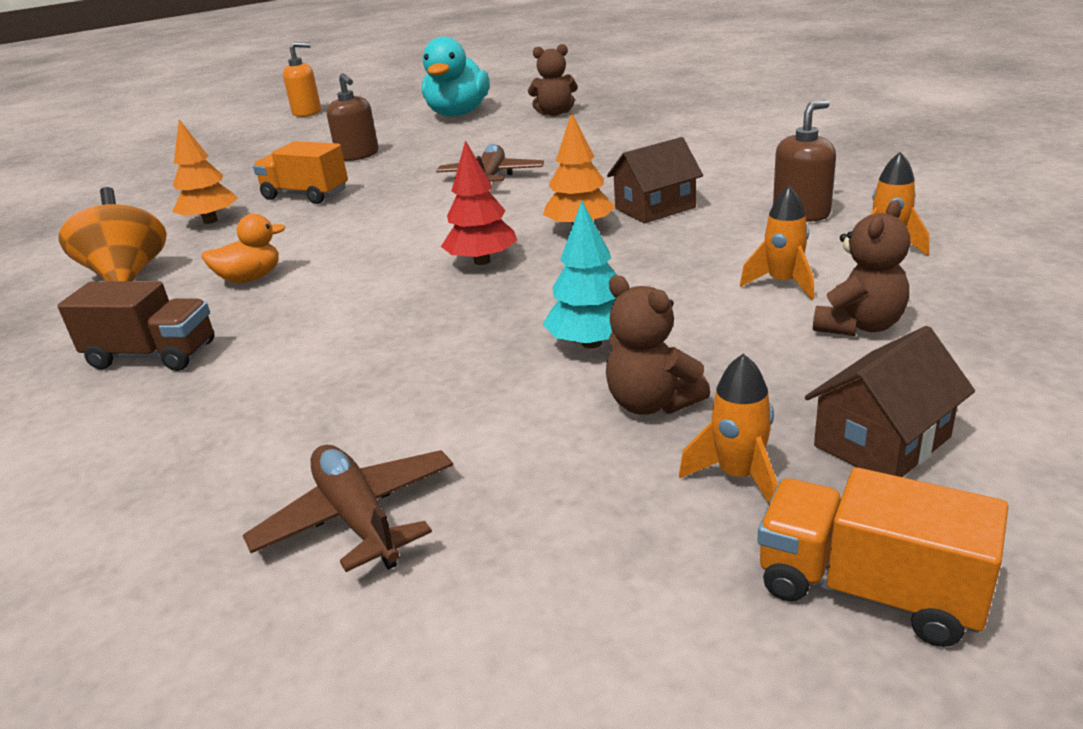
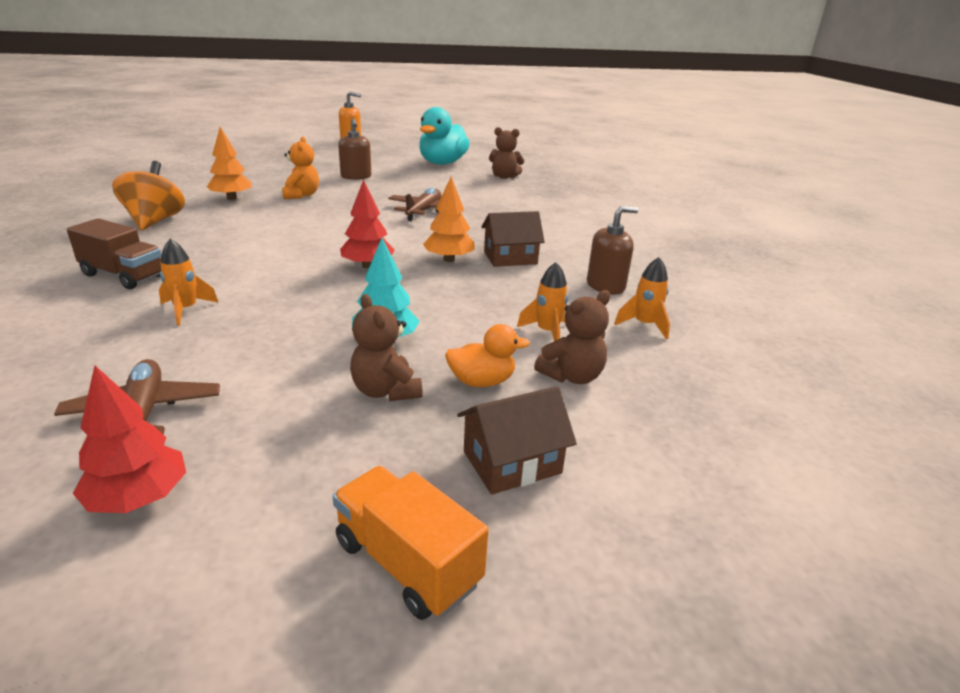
camera: 10 degrees right, 0 degrees up
(250, 278) = (221, 241): orange duck -> orange duck (481, 381)
(305, 195) = (301, 195): orange truck -> orange teddy bear
(456, 621) = (139, 498): none -> red tree
(738, 476) = (395, 457): orange rocket -> orange rocket (186, 310)

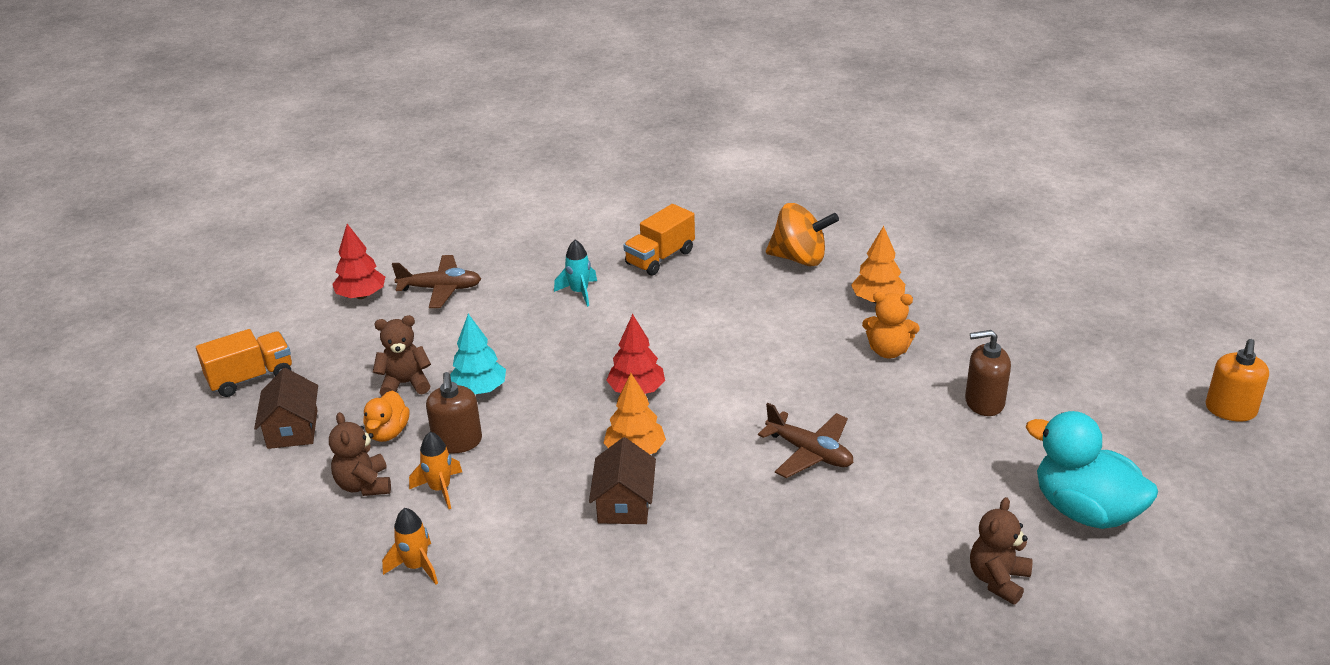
camera: 110 degrees right, 5 degrees up
(124, 275) = (660, 258): brown truck -> orange truck
(186, 310) = (579, 292): orange rocket -> turquoise rocket
(605, 286) = (515, 567): brown soap dispenser -> brown soap dispenser (457, 442)

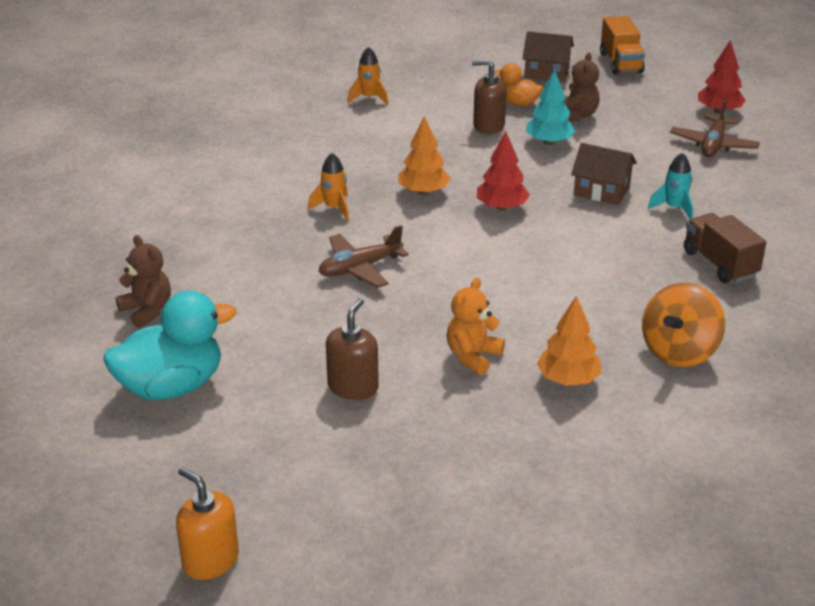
camera: 110 degrees right, 0 degrees up
(364, 485) = (465, 90): brown teddy bear -> none
(440, 489) = (439, 114): orange rocket -> orange rocket (334, 208)
(624, 503) = (368, 176): brown house -> brown house (601, 191)
(660, 258) = (719, 264): orange truck -> brown truck

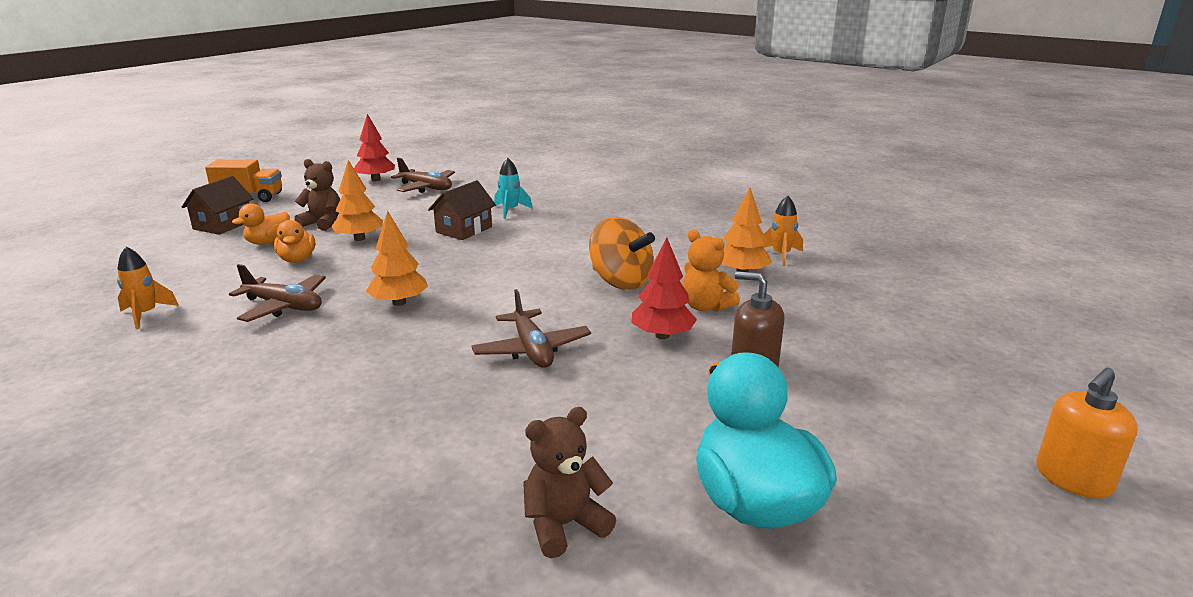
camera: 80 degrees left, 10 degrees down
(334, 208) = (392, 356): orange rocket -> orange rocket (781, 255)
(399, 145) = (284, 306): none -> brown plane
(488, 126) = (297, 259): brown soap dispenser -> orange duck
(501, 207) = (460, 270): red tree -> red tree (662, 335)
(549, 142) = (359, 238): turquoise tree -> orange tree
(679, 351) = (707, 233): orange spinning top -> orange spinning top (620, 282)
(719, 264) = (596, 208): brown truck -> none

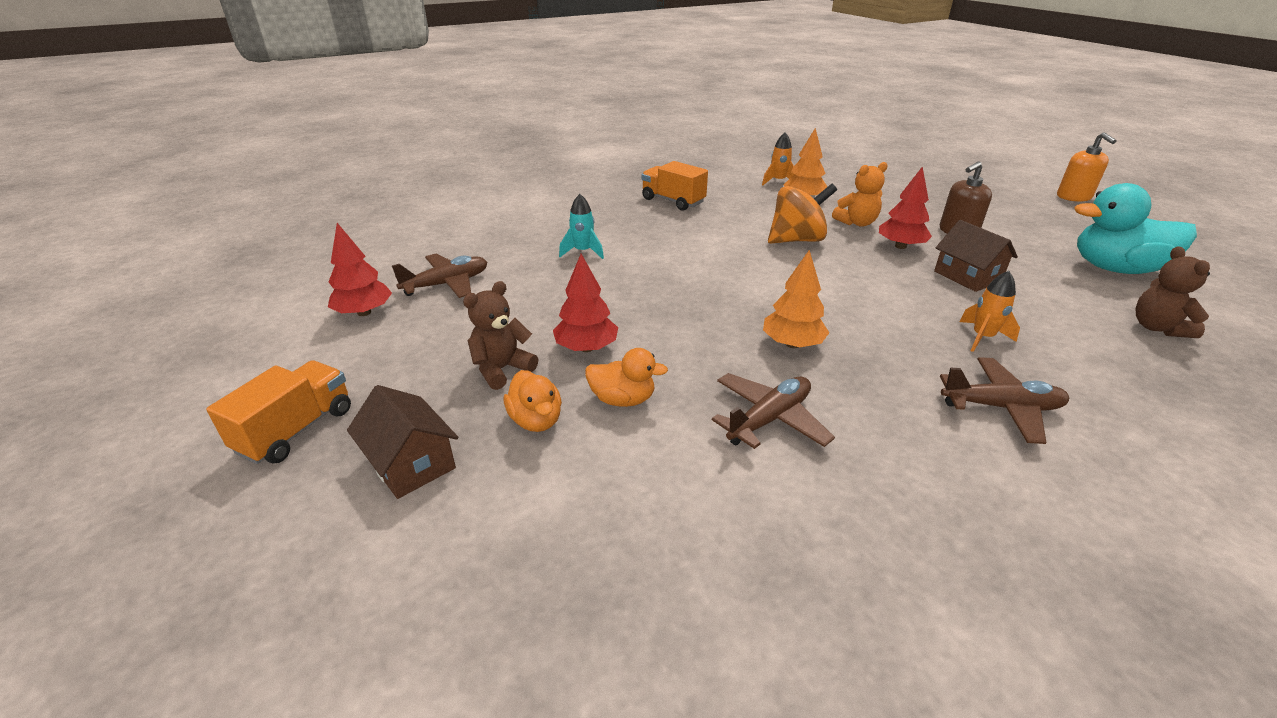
camera: 65 degrees left, 10 degrees up
(146, 315) = (742, 547): orange rocket -> orange rocket (982, 337)
(359, 238) = (586, 348): orange tree -> red tree
(464, 230) = (616, 283): brown house -> brown house (967, 276)
(532, 350) = (913, 296): brown plane -> brown plane (1001, 407)
(655, 220) = (673, 201): none -> orange truck

